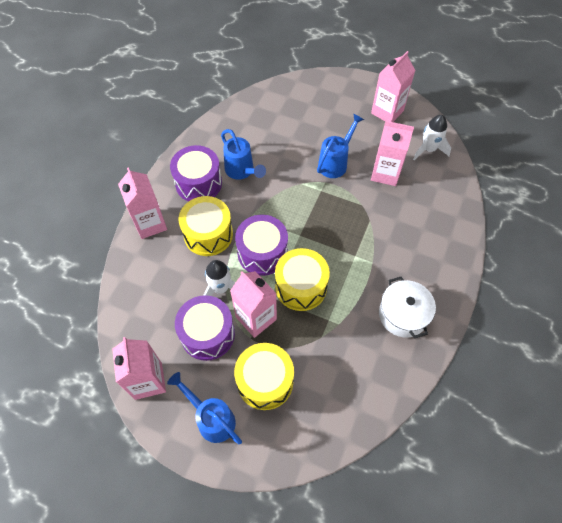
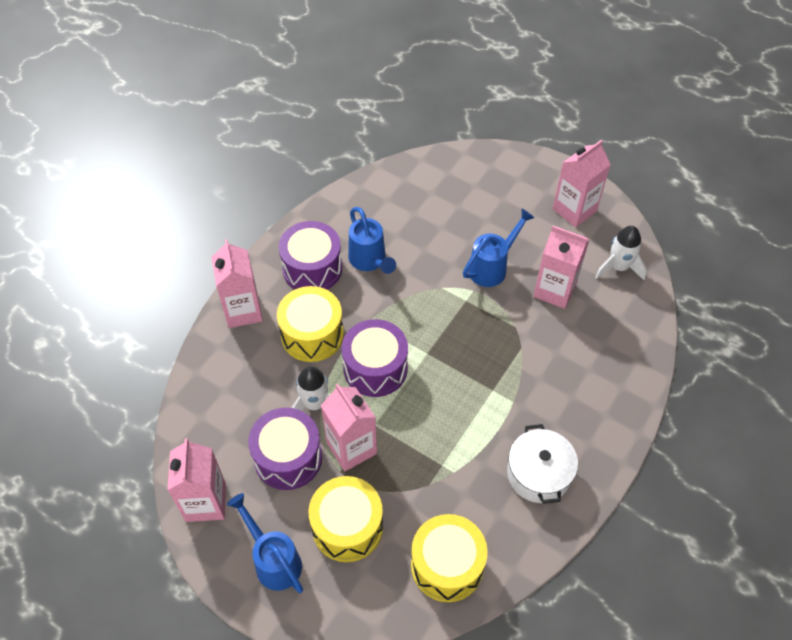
camera: 10 degrees right, 5 degrees down
(301, 287) = (415, 418): yellow drum -> yellow drum (447, 565)

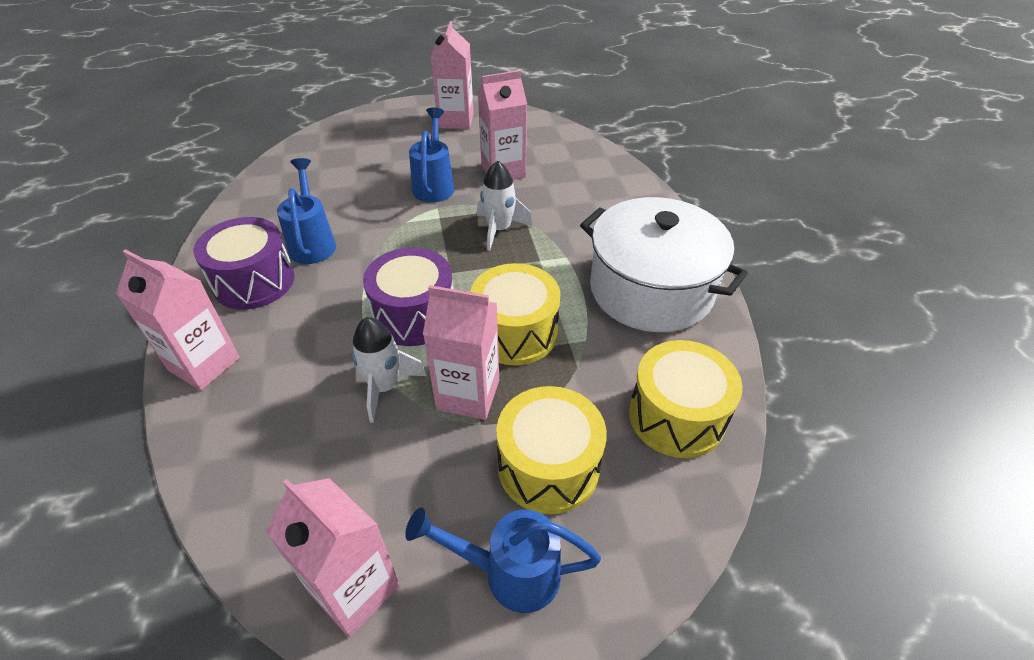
camera: 45 degrees left, 10 degrees down
(288, 458) = (409, 456): purple drum -> none
(312, 334) = (314, 332): yellow drum -> yellow drum (515, 332)
(370, 261) = (313, 242): blue watering can -> blue watering can turned 120 degrees counterclockwise
(538, 474) = (651, 289): white pot -> white pot, size x1.67
(618, 267) = (531, 134): white rocket -> white rocket (499, 230)

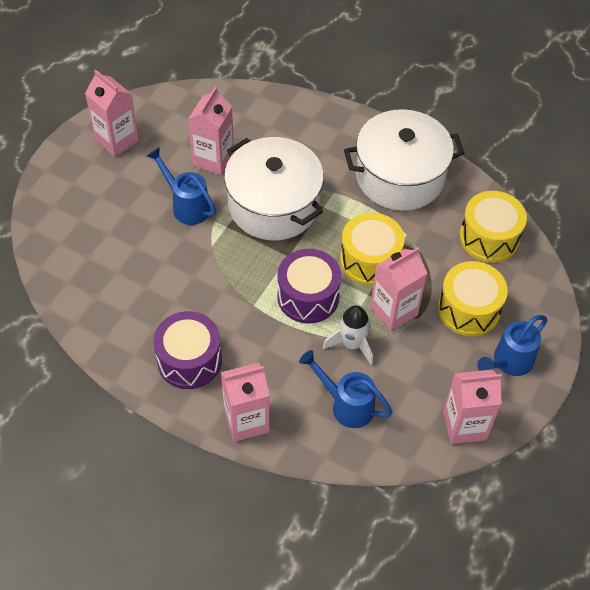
camera: 50 degrees left, 10 degrees up
(313, 242) = (179, 308): blue watering can -> blue watering can (346, 405)
(499, 230) = (274, 205): white rocket -> white pot

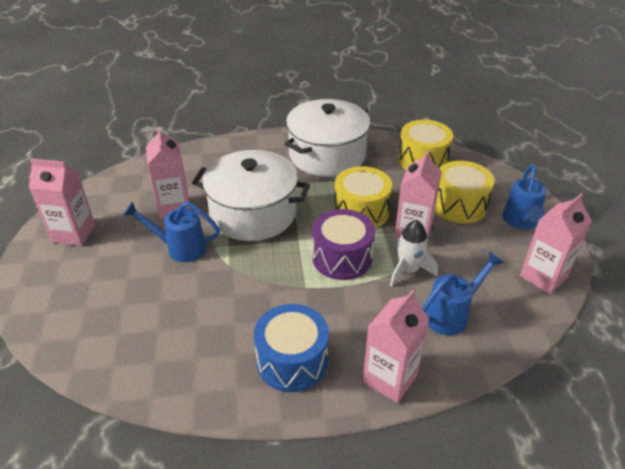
camera: 35 degrees left, 15 degrees down
(189, 360) = (292, 361): purple drum -> blue drum
(346, 405) = (451, 315): blue watering can -> blue watering can turned 150 degrees clockwise

